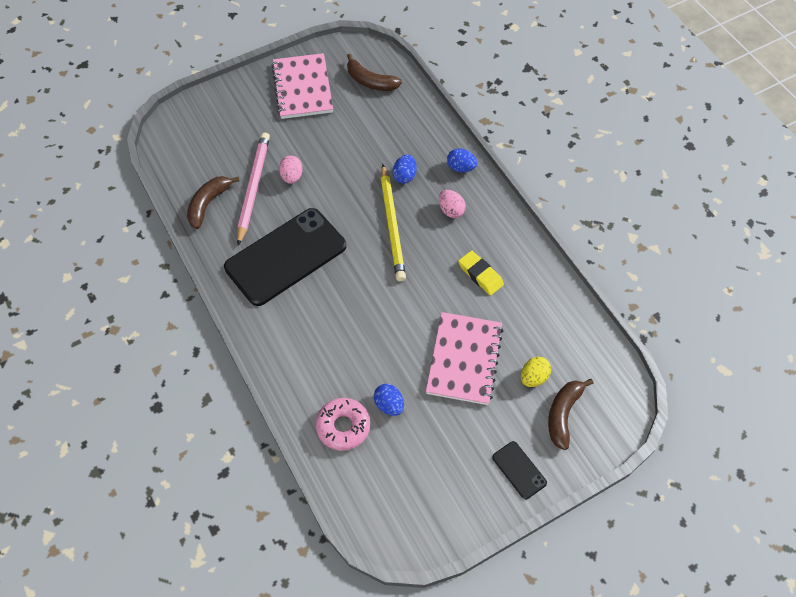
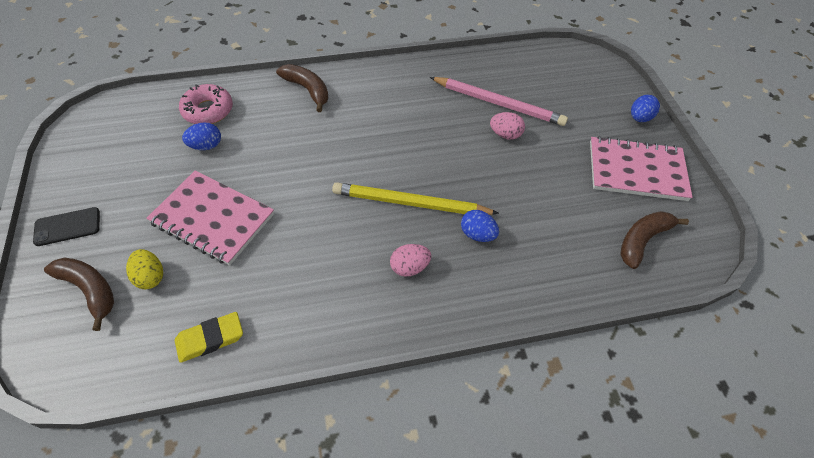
camera: 105 degrees right, 5 degrees down
(208, 204) = (488, 70): brown banana -> brown banana (307, 90)
(286, 257) = (405, 110): black phone -> none
(461, 168) = (473, 300): blue egg -> blue egg (639, 118)
(480, 275) = (306, 269): yellow eraser -> yellow eraser (210, 339)

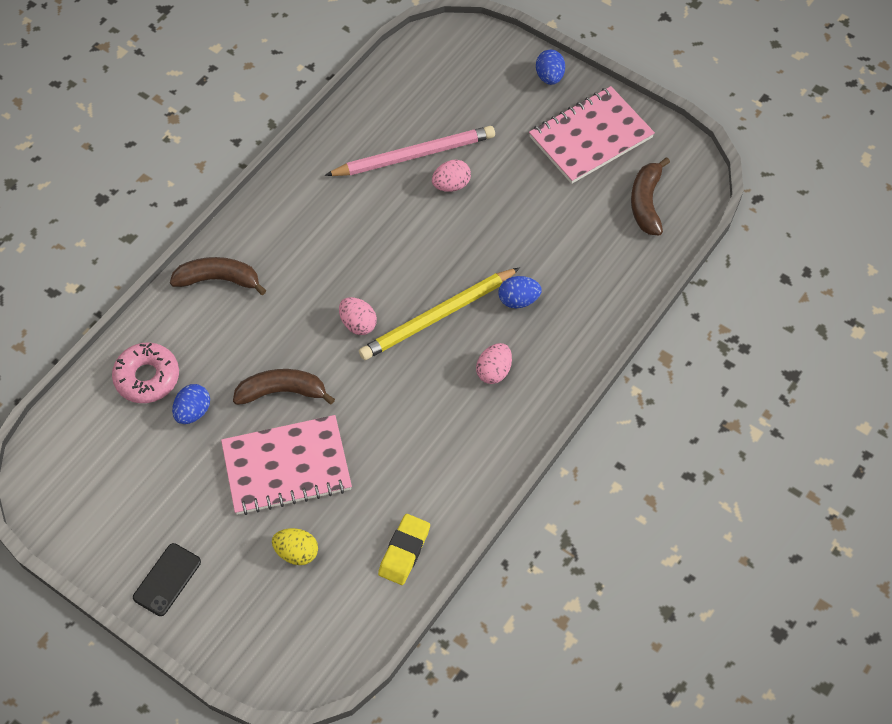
camera: 40 degrees left, 5 degrees up
(90, 290) = (260, 604): brown banana -> brown banana (282, 392)
(355, 170) = (358, 324): none -> pink egg

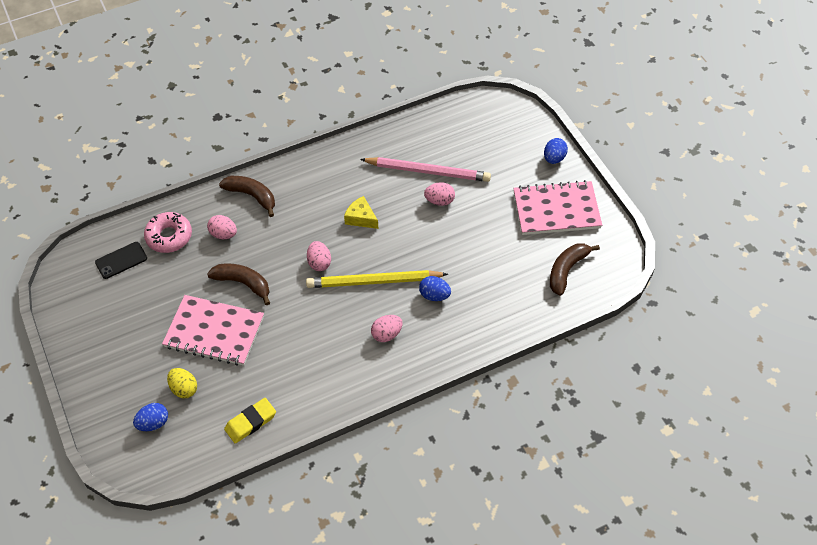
camera: 30 degrees right, 5 degrees down
(167, 579) = (97, 366): black phone -> black phone (121, 260)
(193, 412) = (182, 270): blue egg -> blue egg (153, 423)
(215, 343) = (223, 234): none -> pink egg
(372, 247) = (361, 218): none -> yellow cheese

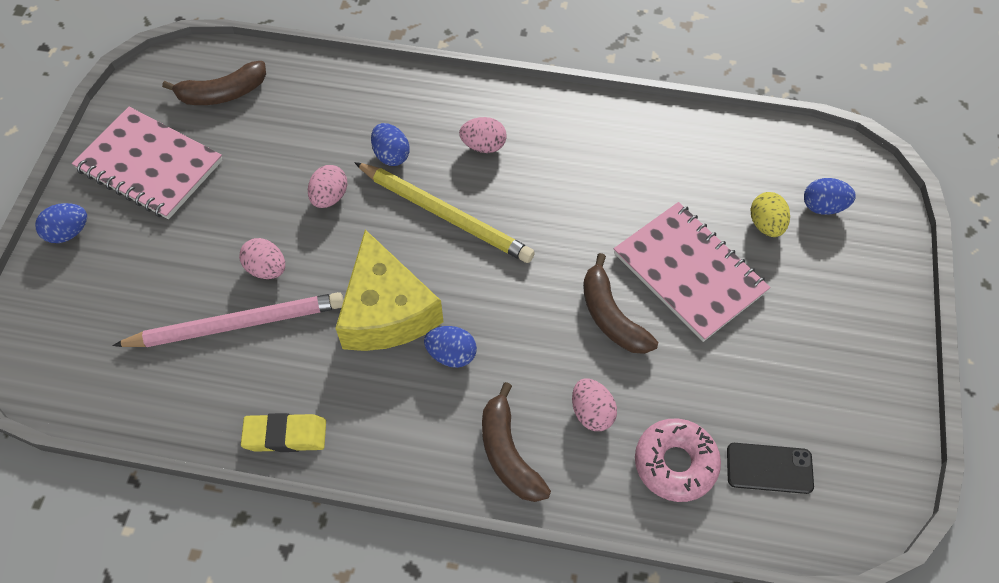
camera: 145 degrees left, 5 degrees up
(250, 422) = (706, 144): yellow eraser -> yellow eraser (285, 435)
(312, 219) = (451, 354): none -> blue egg
(319, 263) = (492, 282): pink egg -> pink egg (330, 197)
(361, 218) = (386, 311): yellow cheese -> yellow cheese, size x1.98
(428, 171) = (236, 324): pink pencil -> pink pencil turned 120 degrees clockwise

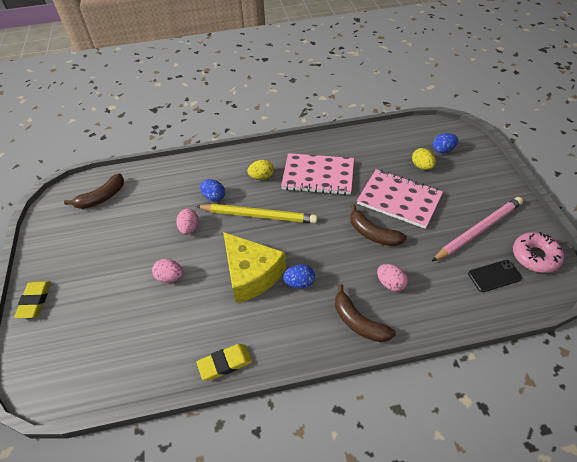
camera: 20 degrees left, 10 degrees down
(69, 232) = (35, 301): blue egg -> yellow eraser
(150, 165) = (73, 247): pink notebook -> pink notebook (318, 176)
(236, 324) = (165, 313): pink pencil -> pink pencil (478, 230)
(483, 146) = (261, 177): pink egg -> yellow egg
(675, 463) = (447, 292): pink donut -> pink donut (535, 256)

